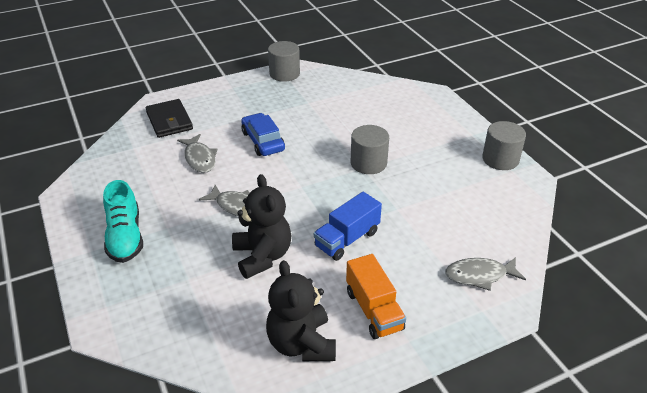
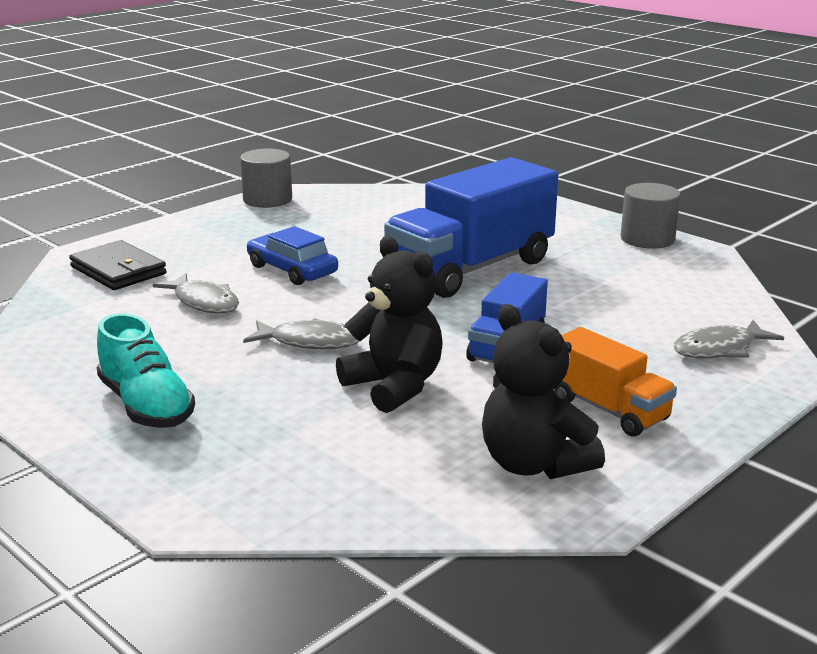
camera: 20 degrees left, 15 degrees down
(368, 163) = (471, 268): grey cylinder -> blue truck

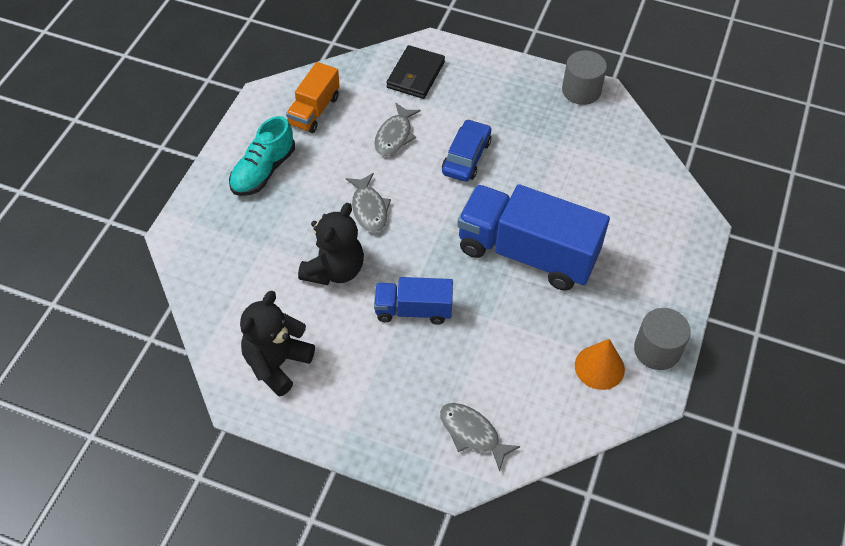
camera: 65 degrees right, 30 degrees up
(608, 409) = (355, 385): orange truck -> orange truck (314, 110)
(655, 267) = (599, 367): none -> orange cone

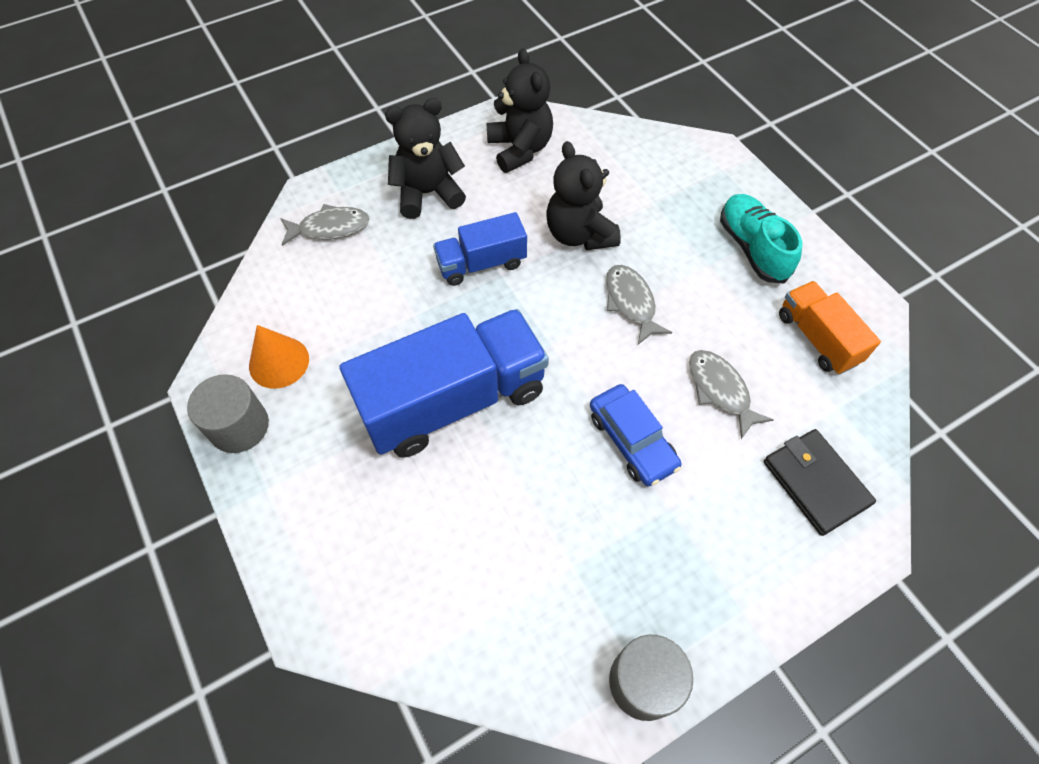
camera: 130 degrees right, 5 degrees up
(369, 209) = (631, 302): grey fish -> grey fish turned 45 degrees clockwise
(379, 393) = (428, 193): none -> black teddy bear
(413, 310) = (481, 263): blue truck -> blue truck turned 150 degrees counterclockwise

